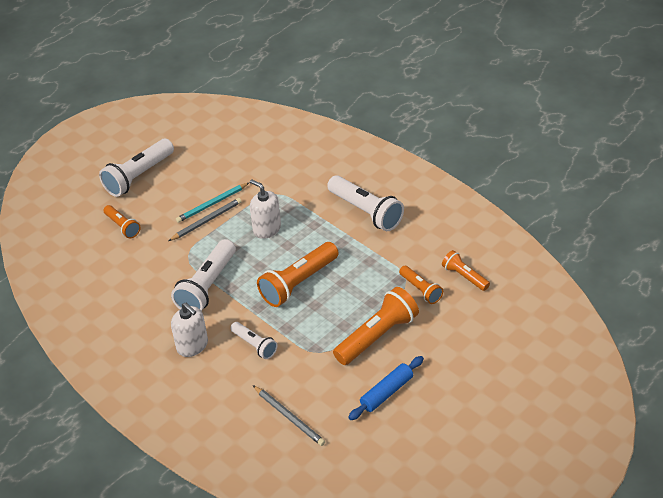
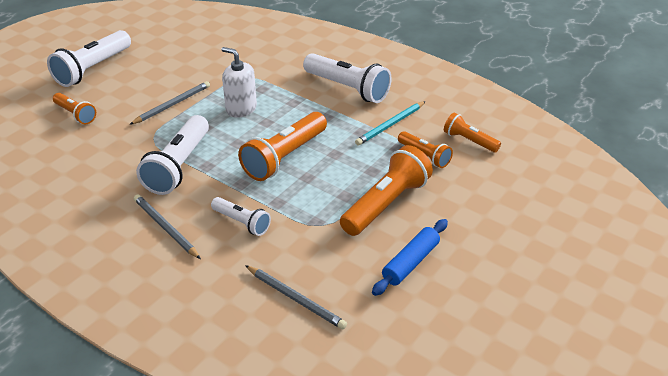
camera: 10 degrees left, 5 degrees down
(192, 345) = (165, 228): white soap dispenser -> grey pencil
(212, 204) = (177, 89): turquoise pencil -> turquoise pencil (390, 125)

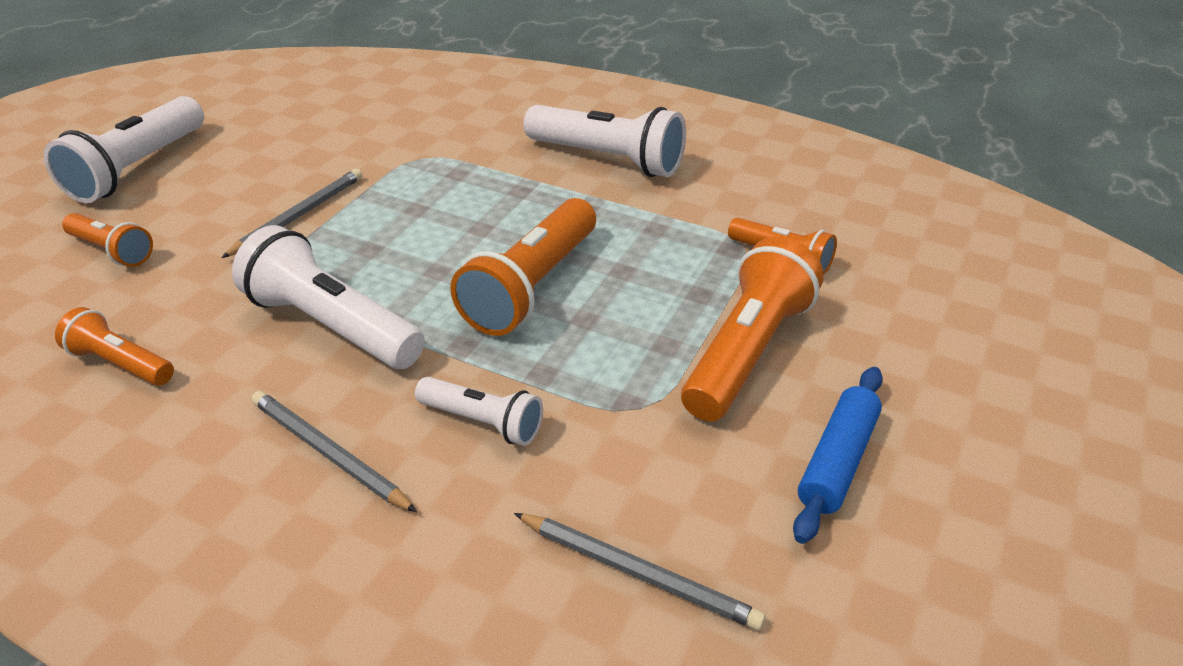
camera: 10 degrees left, 0 degrees up
(178, 166) = (332, 326): white flashlight -> white flashlight turned 120 degrees clockwise
(241, 109) = (428, 210): white soap dispenser -> none
(390, 125) = (702, 211): turquoise pencil -> none
(469, 141) = (847, 224): orange flashlight -> orange flashlight (121, 364)

